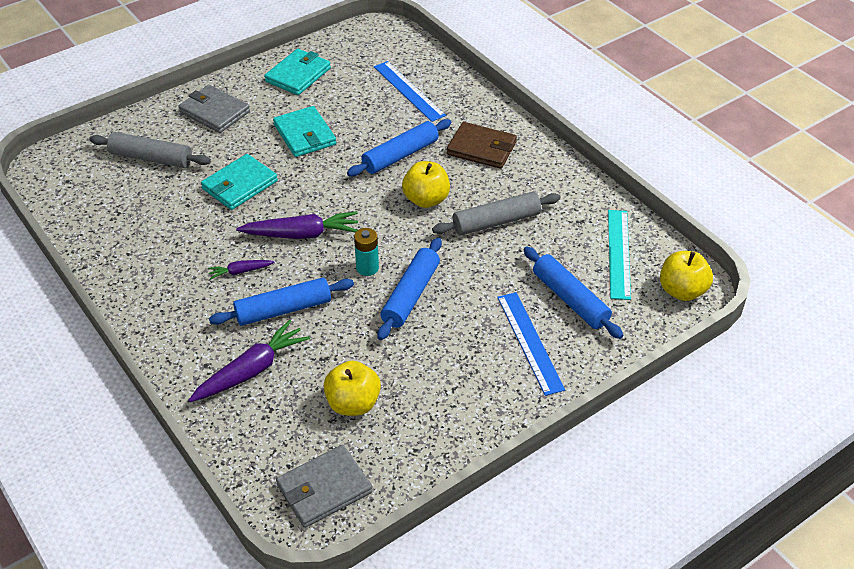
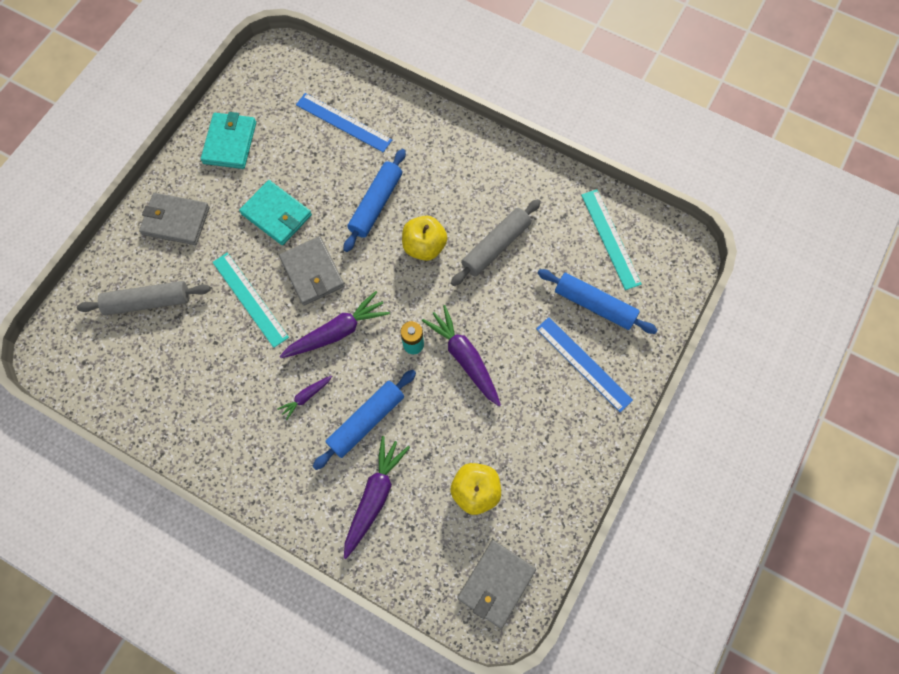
camera: 25 degrees left, 25 degrees up
(239, 185) = (250, 299): turquoise wallet -> turquoise ruler
(308, 185) = (312, 272): none -> grey wallet
(410, 295) = (464, 358): blue rolling pin -> purple carrot
(482, 148) = (443, 167): brown wallet -> none
(682, 291) = (676, 257): yellow apple -> none

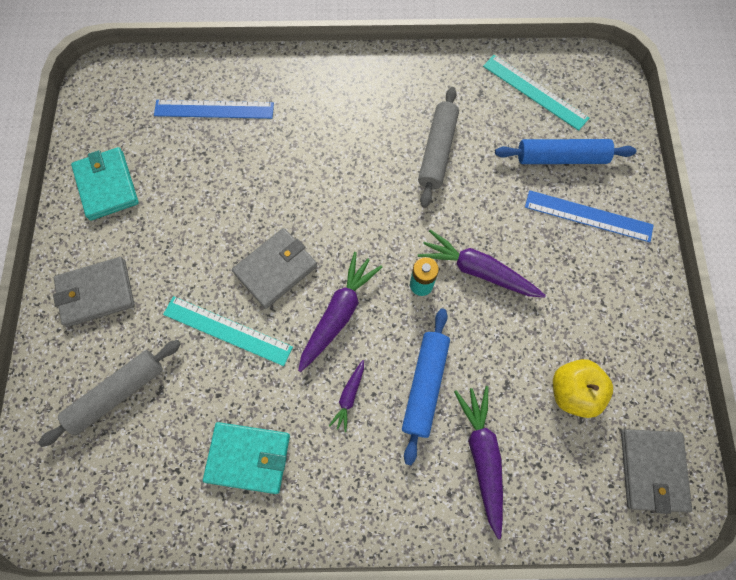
camera: 30 degrees left, 0 degrees up
(277, 214) = (202, 231): turquoise wallet -> turquoise wallet (248, 457)
(312, 272) = (275, 269): grey wallet -> grey wallet turned 75 degrees counterclockwise
(376, 204) = (297, 170): blue rolling pin -> none
(424, 246) = (370, 186): yellow apple -> none

